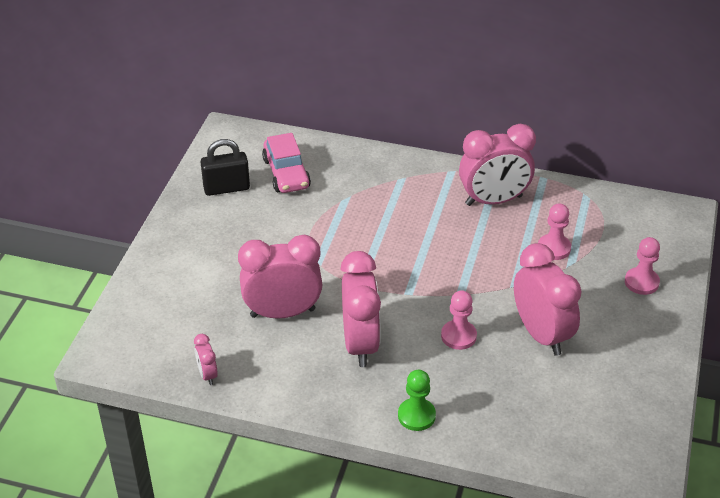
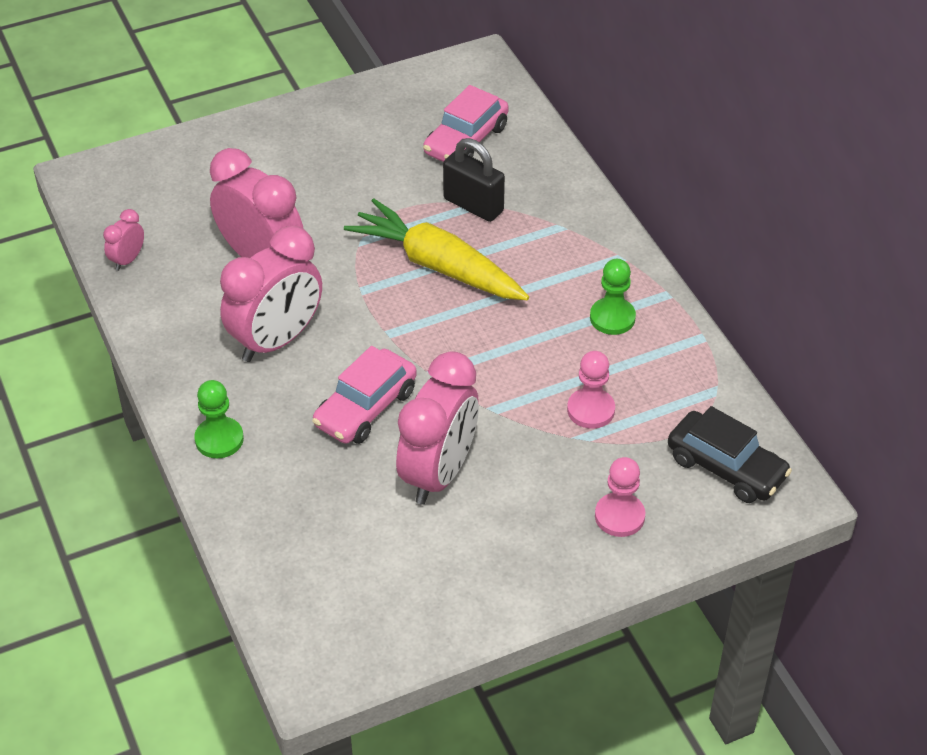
camera: 50 degrees right, 5 degrees up
(226, 188) = (394, 114): black padlock -> black padlock (473, 205)
(376, 242) = (438, 266): none -> yellow carrot
(458, 336) = (366, 408): pink pawn -> pink car
(493, 201) = (612, 318): pink clock -> green pawn
(644, 224) = (726, 467): none -> black car

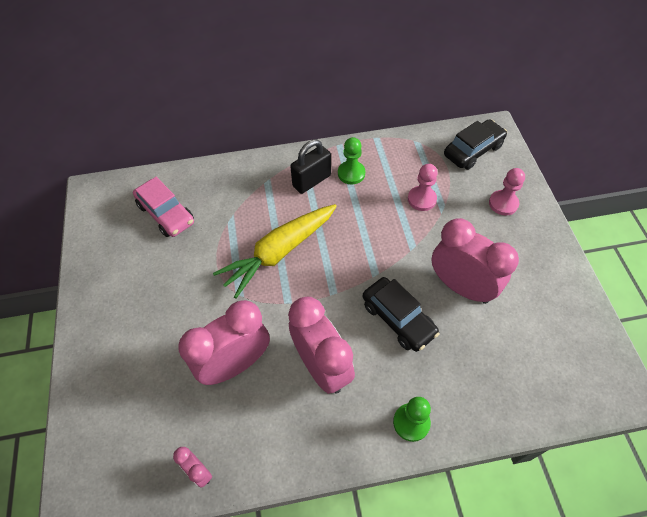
camera: 75 degrees left, 10 degrees up
(366, 408) = (398, 319): pink car -> black car
(473, 205) = (230, 222): black padlock -> black padlock (311, 181)

